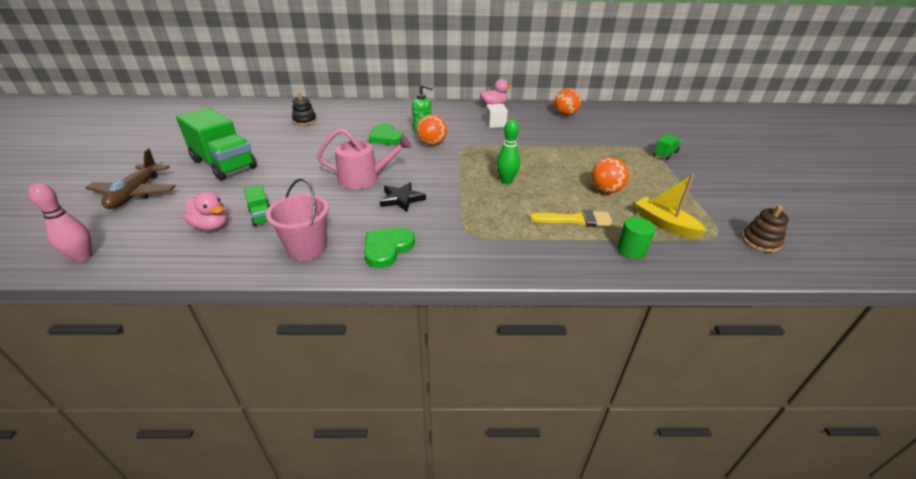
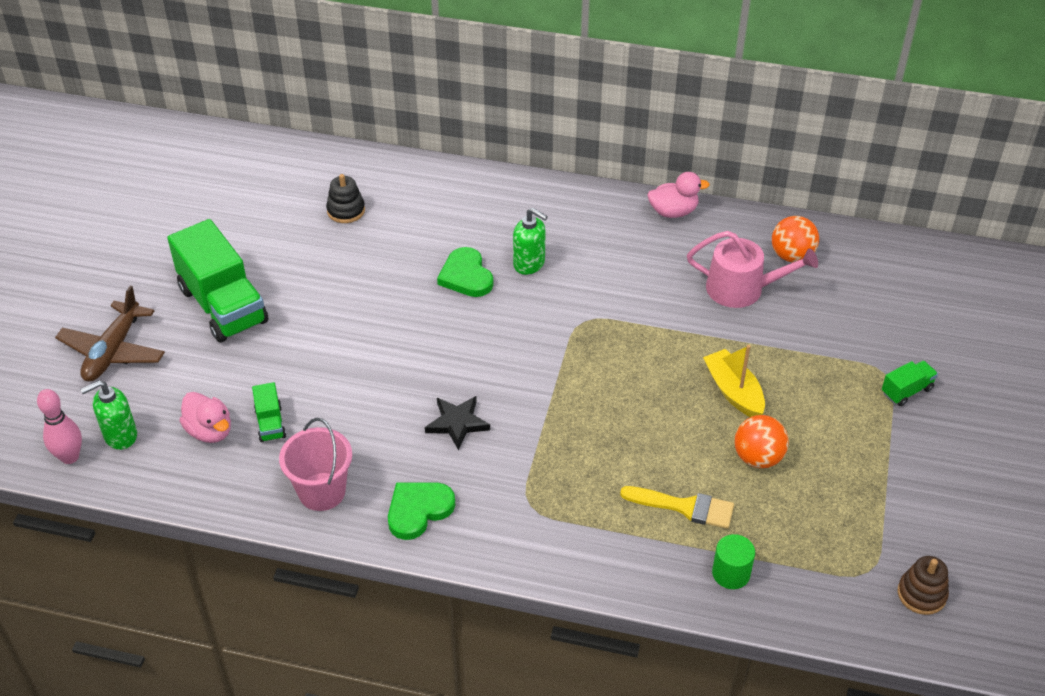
camera: 15 degrees right, 10 degrees up
(133, 238) = (120, 436): none -> green soap dispenser
(364, 178) = (414, 370): pink watering can -> pink watering can (742, 289)
(432, 144) = (534, 304): orange ball -> none
(495, 124) = (656, 266): white cube -> none
(506, 181) = (618, 412): green bowling pin -> none
(664, 224) = (805, 538): yellow boat -> yellow boat (733, 391)

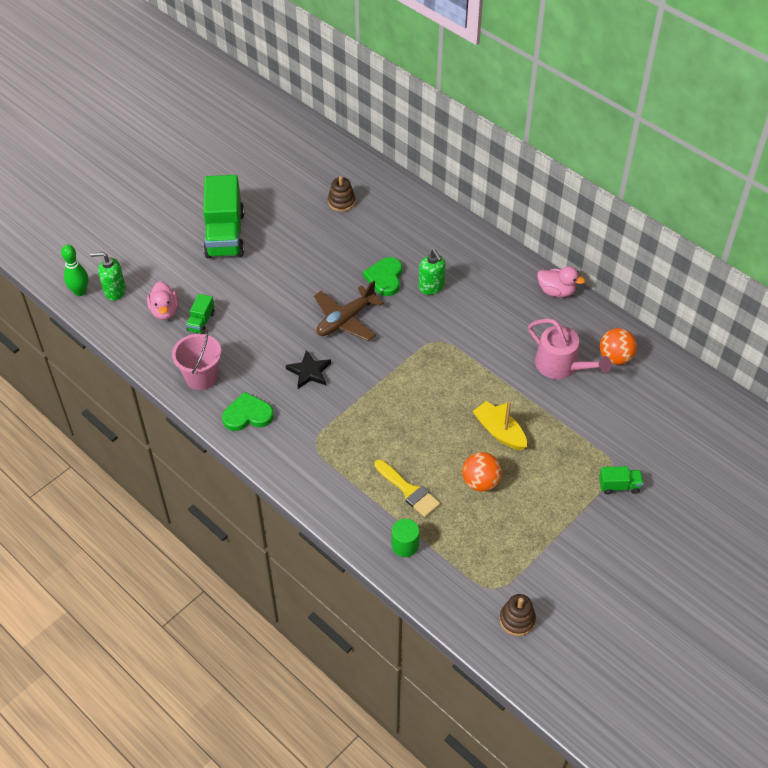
camera: 30 degrees right, 5 degrees up
(70, 457) = (80, 292): pink bowling pin -> green bowling pin
(113, 351) = (144, 237): brown plane -> brown plane (345, 320)
(346, 210) = (341, 202): black stacking toy -> brown stacking toy
(733, 391) = (499, 432): yellow boat -> yellow boat turned 45 degrees counterclockwise

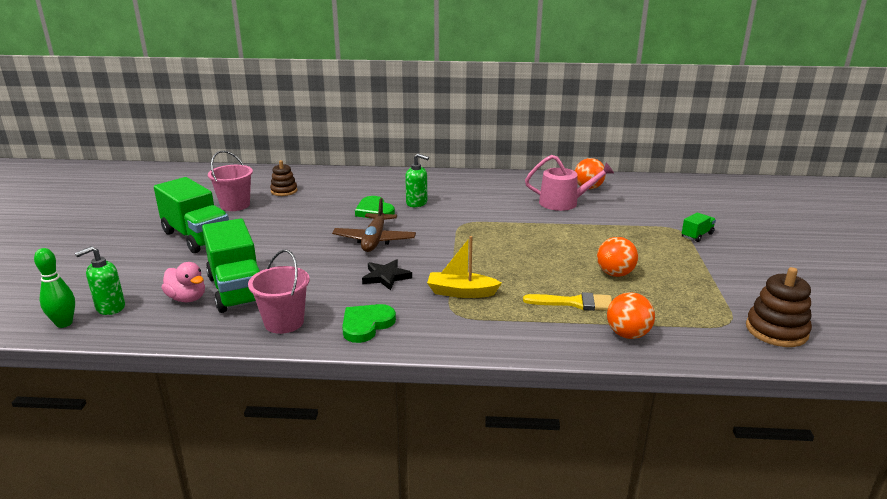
camera: 40 degrees left, 25 degrees down
(201, 322) = (237, 290): green truck -> green truck, size x2.25
(286, 203) = (235, 205): none -> pink bucket
(405, 545) = (627, 334): green cylinder -> orange ball
(499, 432) = (581, 245): yellow boat -> yellow boat (461, 292)
(517, 620) = (776, 330): brown stacking toy -> brown stacking toy, size x1.51
(556, 291) = (504, 177): pink duck -> none

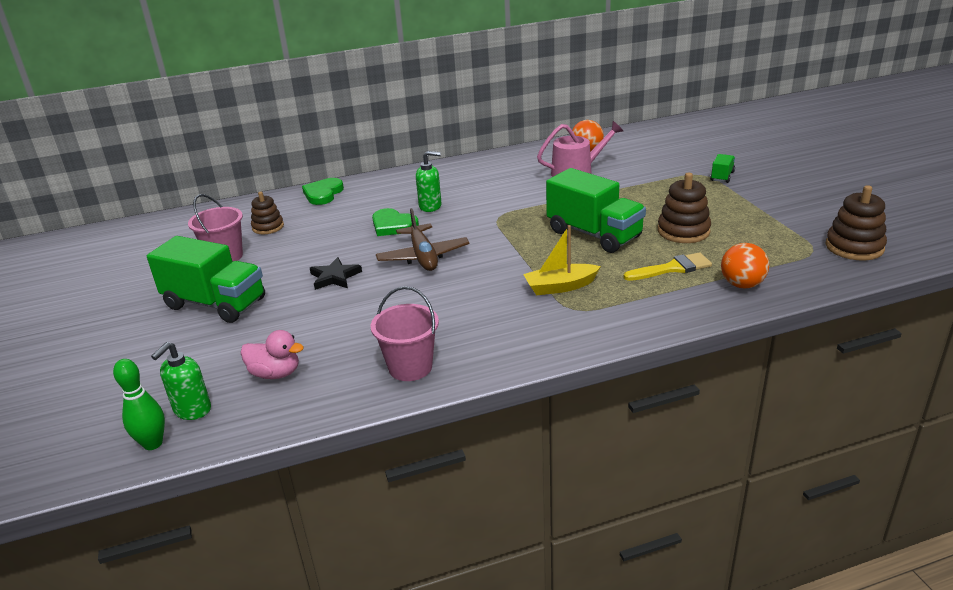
camera: 20 degrees left, 5 degrees up
(237, 290) = (325, 348): green truck -> green truck (594, 234)
(366, 325) = (498, 345): green heart -> green heart (323, 194)
(386, 277) = (471, 291): black star -> black star (335, 277)
(615, 274) = (683, 231): orange ball -> brown stacking toy

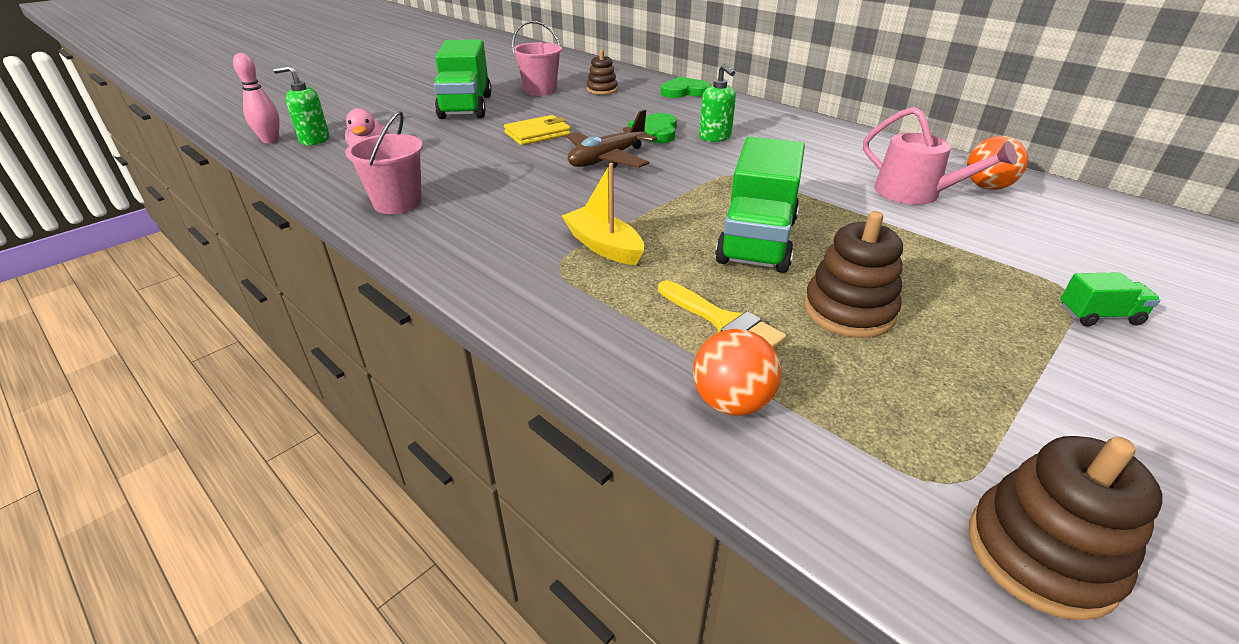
camera: 60 degrees right, 5 degrees up
(153, 443) = (270, 140): green bowling pin -> pink bowling pin
(335, 277) = (537, 134): black star -> yellow wallet

